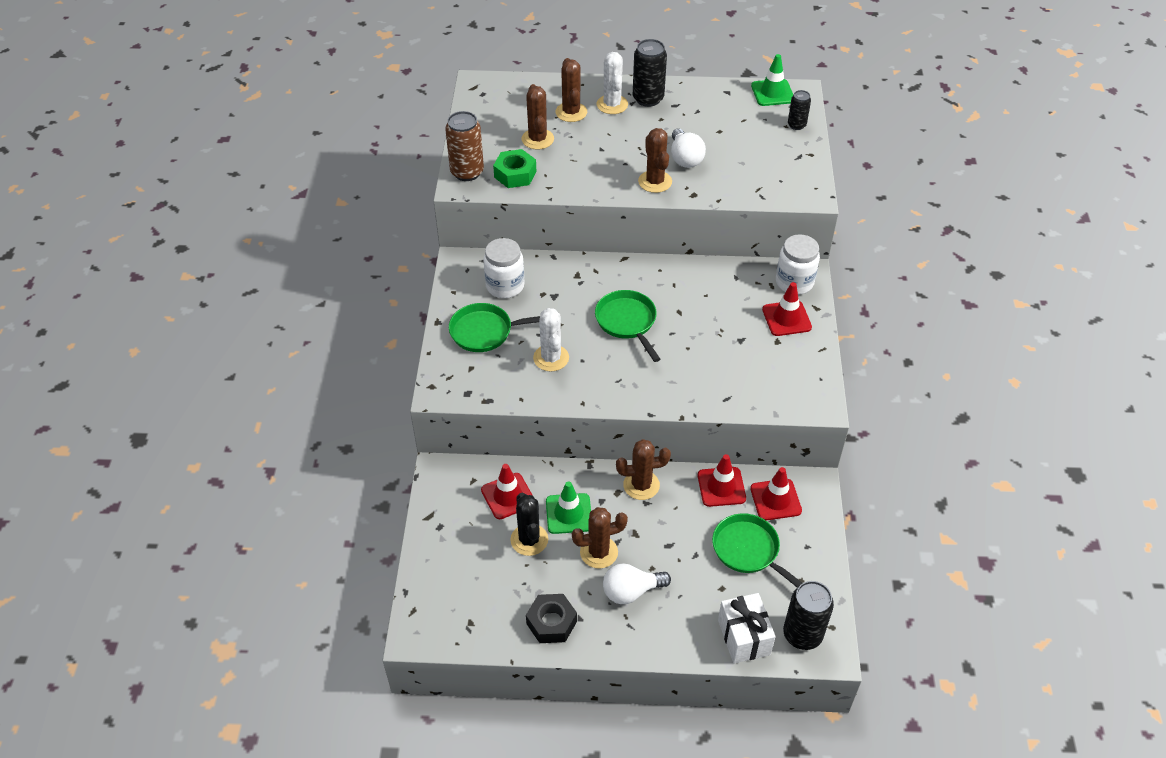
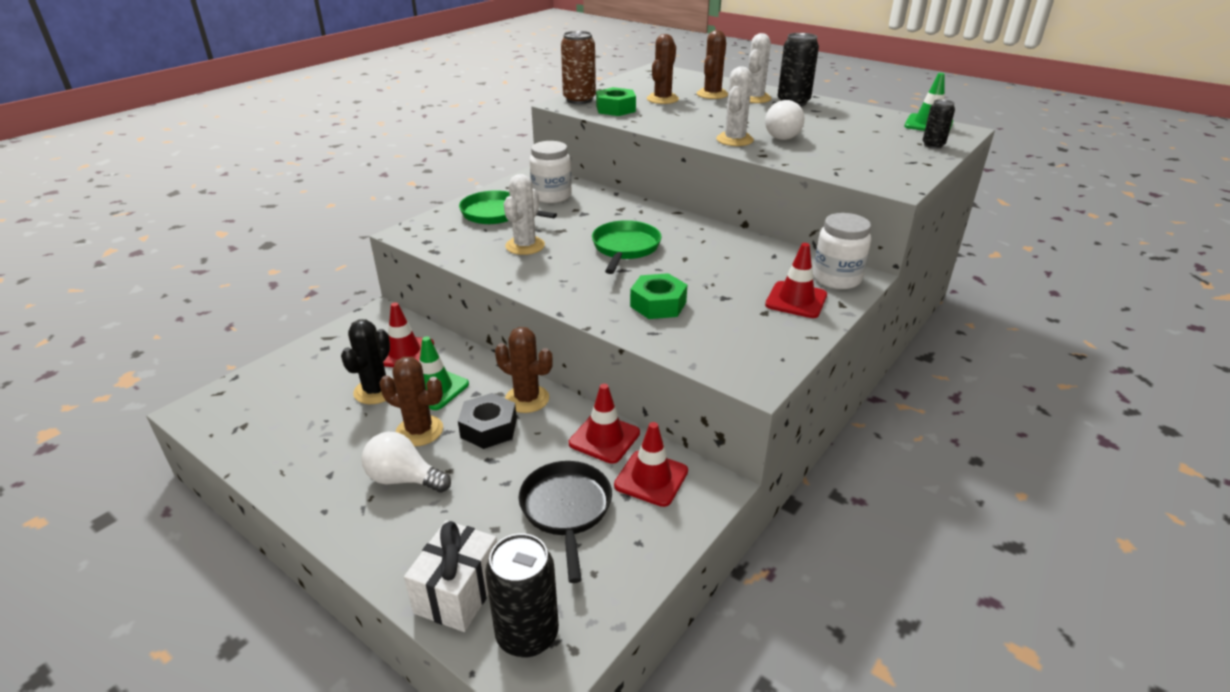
camera: 35 degrees right, 15 degrees down
(551, 622) = (302, 463): black nut -> black nut (488, 428)
(655, 182) = (734, 140): brown cactus -> white cactus
(705, 370) = (658, 304): none -> green nut
(749, 551) = (566, 510): green pan -> black pan

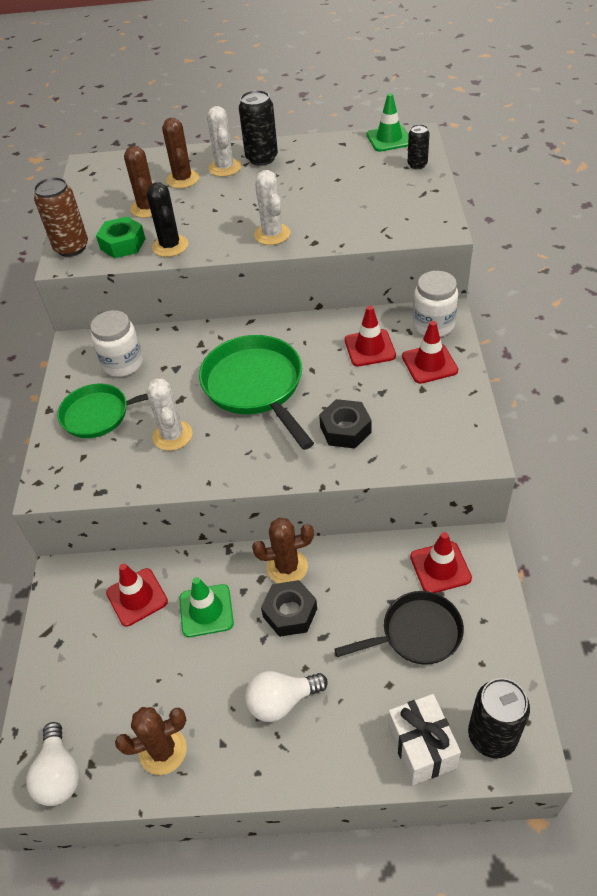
camera: 35 degrees left, 15 degrees up
(376, 391) = (161, 648): black cactus -> black cactus (170, 246)
(419, 431) = (242, 655): brown cactus -> brown cactus (163, 750)
(566, 510) = (416, 633): black pan -> black pan turned 120 degrees clockwise
(604, 438) = (377, 559): red traffic cone -> red traffic cone (370, 348)
(625, 248) = (256, 387): green pan -> green pan, size x1.52
(658, 304) = (345, 429): green nut -> black nut
(784, 135) = (303, 208): white light bulb -> white light bulb (59, 774)

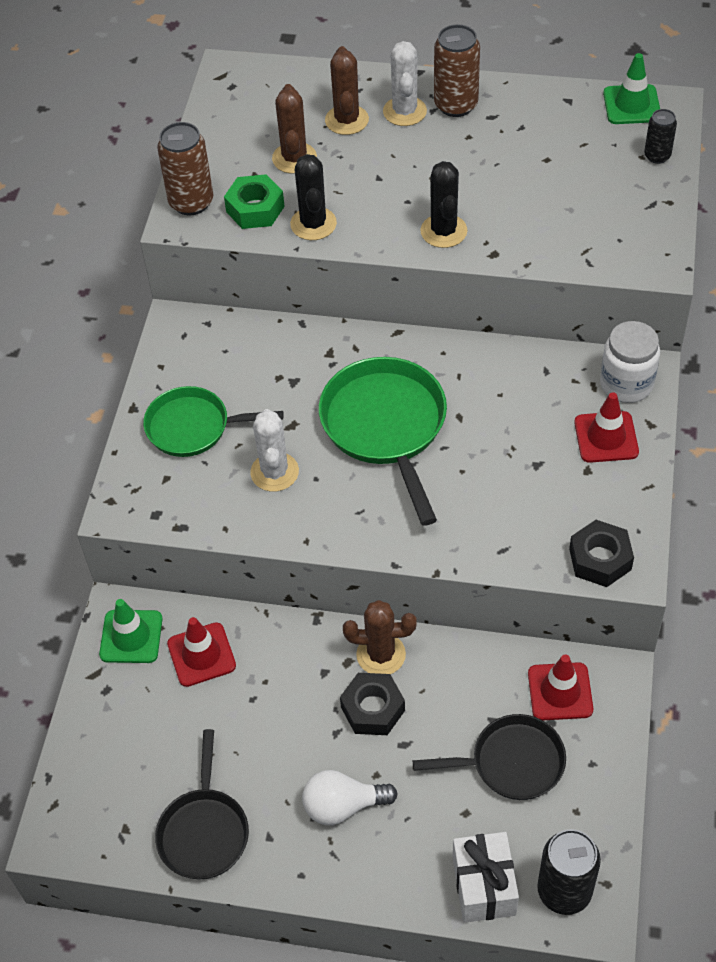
camera: 10 degrees right, 5 degrees up
(59, 774) = (90, 832): white light bulb -> none
(123, 363) = (230, 362): white jar -> none
(163, 750) = (204, 831): brown cactus -> black pan
(206, 610) = (278, 687): green traffic cone -> green traffic cone (131, 636)
(262, 158) = (456, 105): black can -> brown can
(272, 234) = (443, 231): white cactus -> black cactus
(345, 429) = (481, 505): black nut -> black nut (600, 559)
(370, 348) = (538, 400): red traffic cone -> none

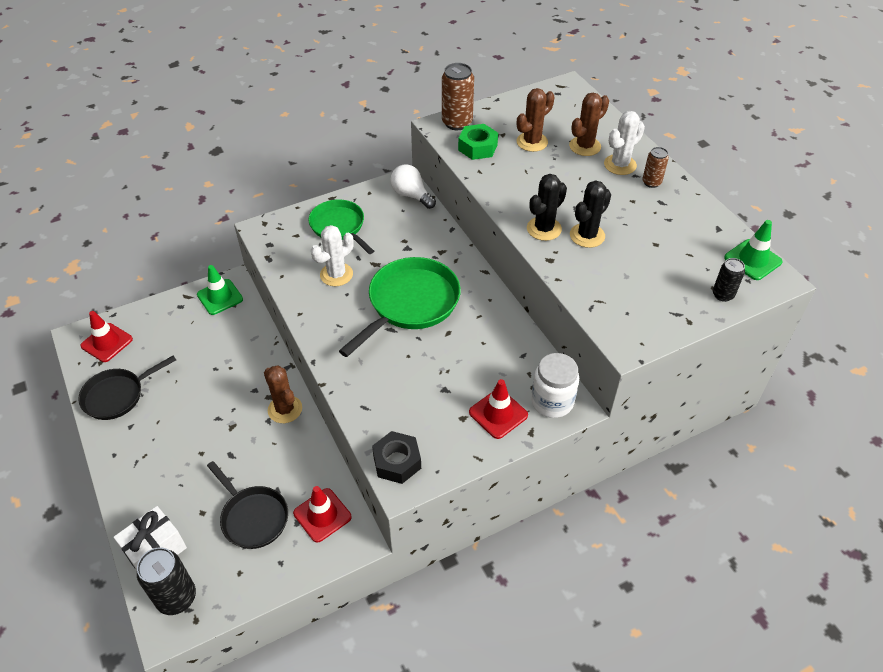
camera: 50 degrees right, 5 degrees down
(201, 655) = (228, 331): red traffic cone -> red traffic cone (107, 342)
(313, 224) = (491, 174): black cactus -> black cactus (587, 235)
(343, 805) = (170, 448): white light bulb -> white light bulb (411, 195)
(373, 709) = (245, 426): black nut -> none
(456, 105) = (651, 182): brown can -> brown can, size x0.59

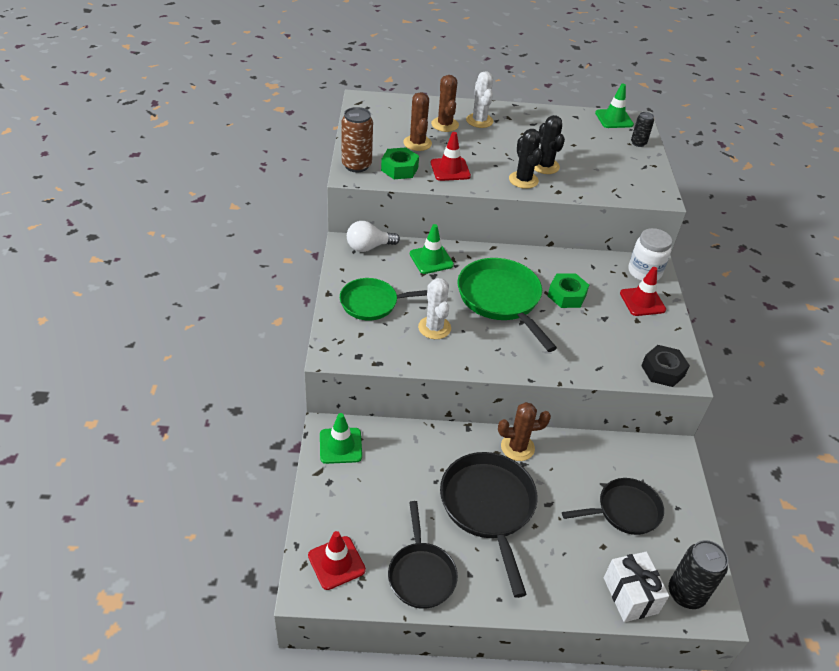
camera: 65 degrees left, 5 degrees down
(205, 413) = (488, 507): none -> black pan
(322, 515) = (642, 463): red traffic cone -> red traffic cone (450, 169)
(428, 238) = (431, 259): none -> green traffic cone
(456, 349) = (566, 295): none -> green nut
(651, 182) = (509, 118): brown can -> none

